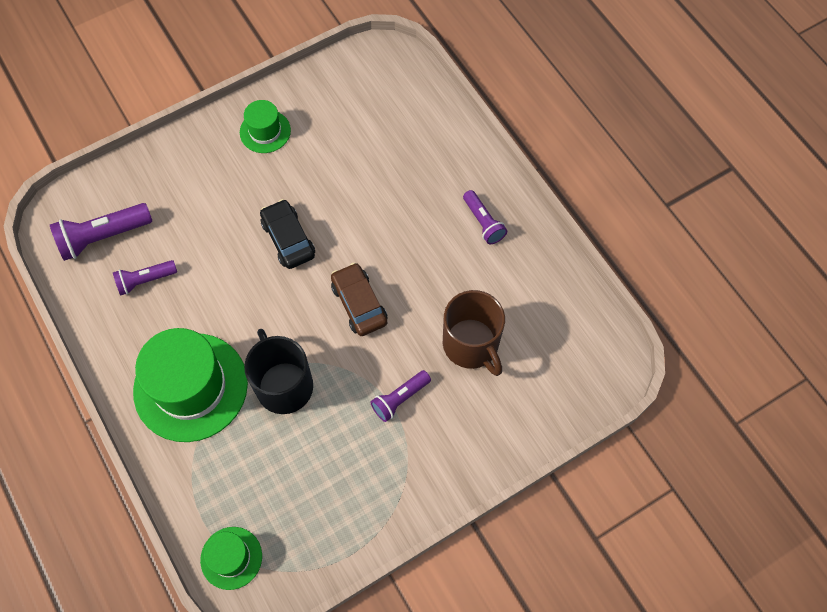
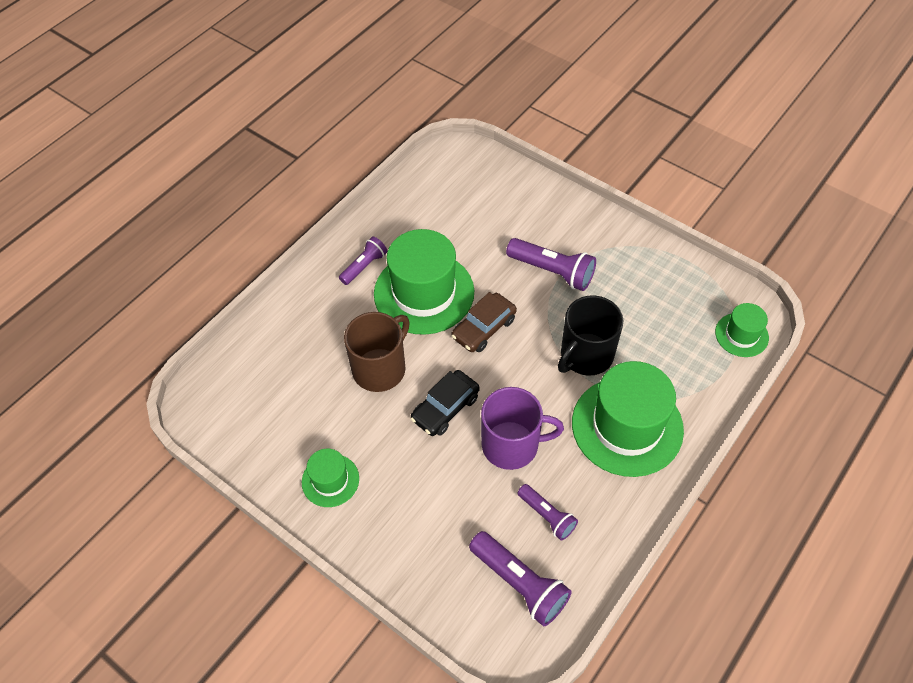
camera: 110 degrees left, 10 degrees down
(224, 279) = (512, 445): none -> purple mug
(399, 399) = (552, 271): purple flashlight -> purple flashlight, size x1.59
(426, 265) = (424, 293): none -> green hat
(471, 345) = (482, 240): brown mug -> brown mug (380, 368)

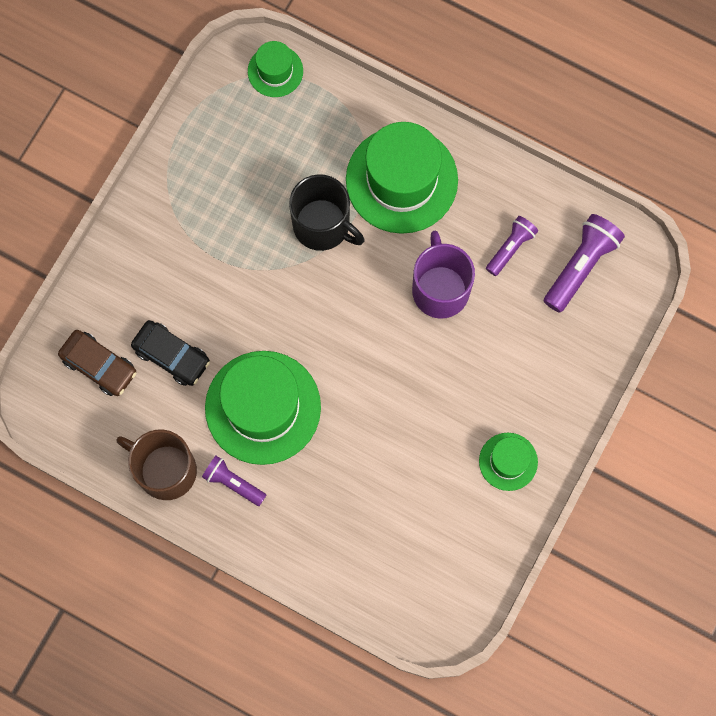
camera: 100 degrees left, 20 degrees up
(380, 368) = (370, 437): brown mug -> brown mug (165, 470)
(445, 408) = (408, 360): black car -> black car (172, 355)
(484, 328) = (302, 334): brown car -> brown car (99, 365)
(552, 271) = (215, 269): purple flashlight -> none

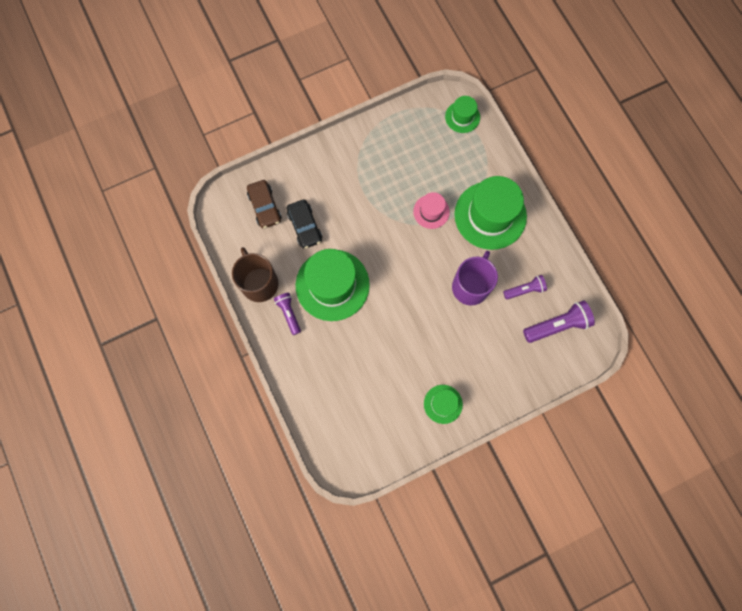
camera: 35 degrees right, 0 degrees up
(323, 225) = (431, 211): black mug -> pink hat

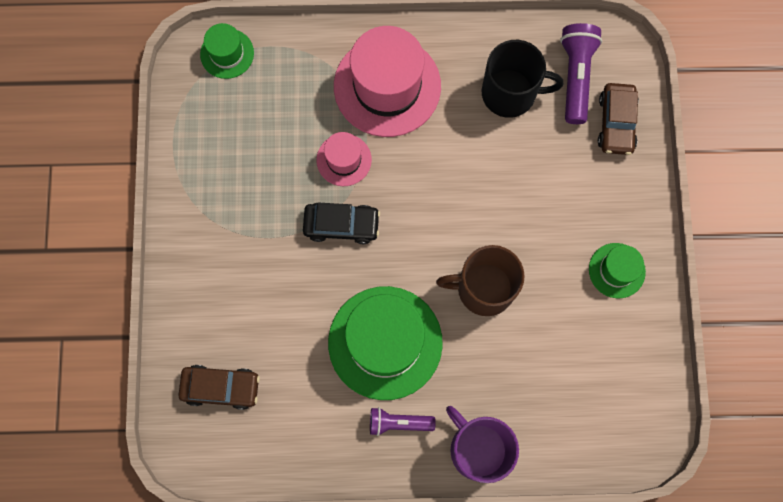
camera: 65 degrees left, 0 degrees up
(259, 283) = (333, 446): brown mug -> brown mug (483, 288)
(305, 226) = (280, 342): black car -> black car (341, 225)
(471, 286) = (473, 158): purple mug -> purple mug (478, 449)
(490, 215) = (387, 86): green hat -> pink hat
(525, 290) = (510, 93): purple flashlight -> black mug
(539, 364) = (616, 123): none -> brown car

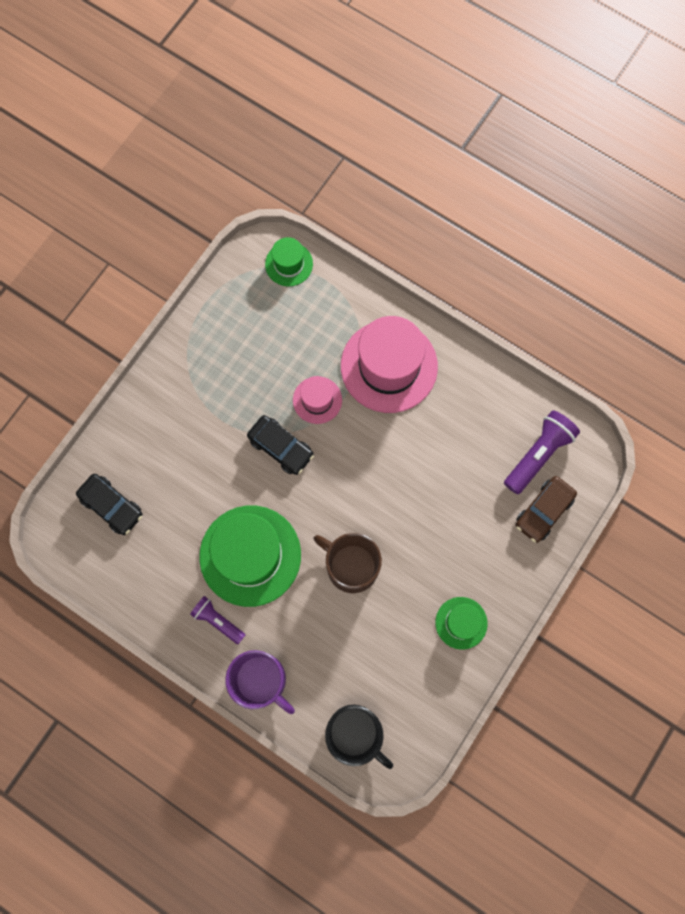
camera: 35 degrees right, 0 degrees up
(221, 387) = (112, 506): brown car -> black car
(478, 449) = (261, 681): purple mug -> purple mug turned 135 degrees clockwise
(510, 93) = (478, 433): black mug -> black mug (355, 733)

